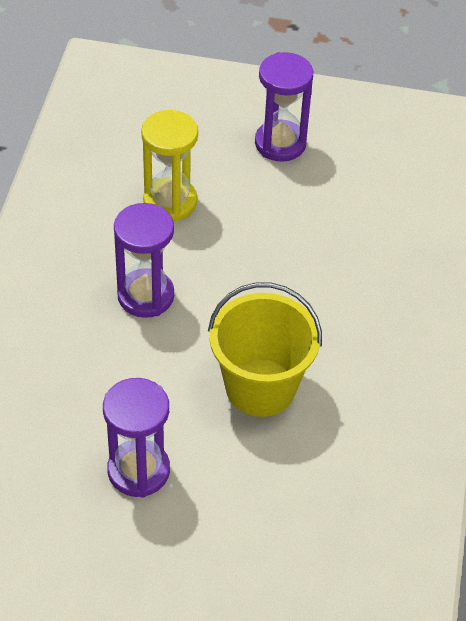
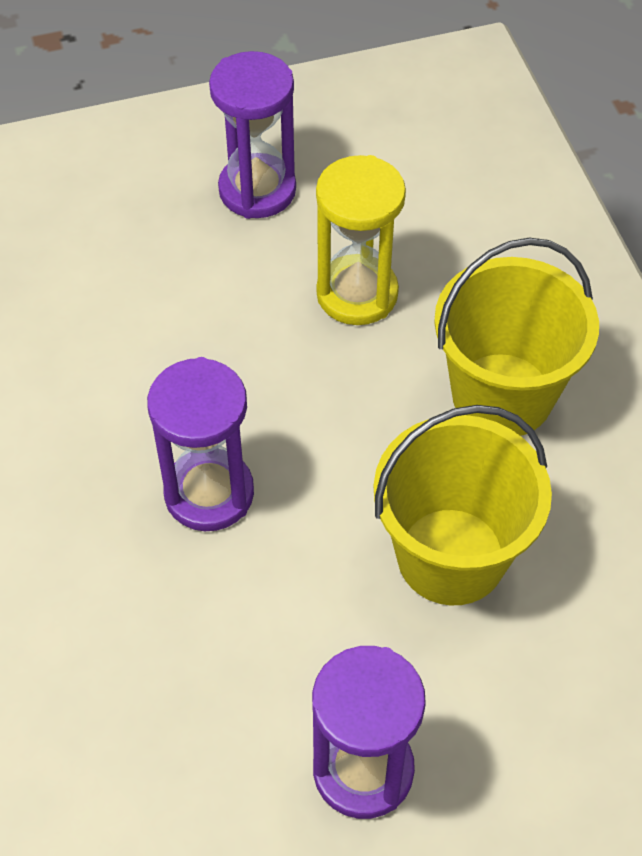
camera: 25 degrees left, 5 degrees up
(170, 202) = (158, 337): yellow hourglass -> yellow hourglass (357, 294)
(350, 316) = (502, 395): none -> yellow bucket

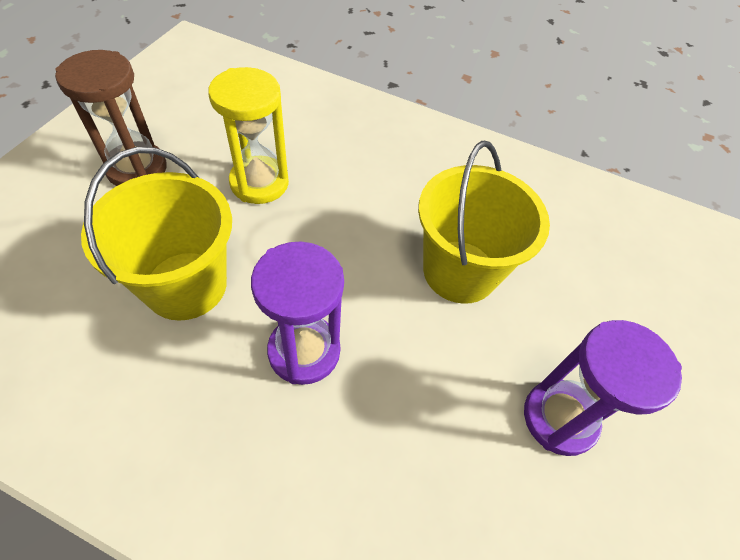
camera: 55 degrees left, 0 degrees up
(257, 190) = (137, 168): purple hourglass -> brown hourglass
(502, 395) = (387, 179): yellow bucket -> yellow bucket (186, 285)

